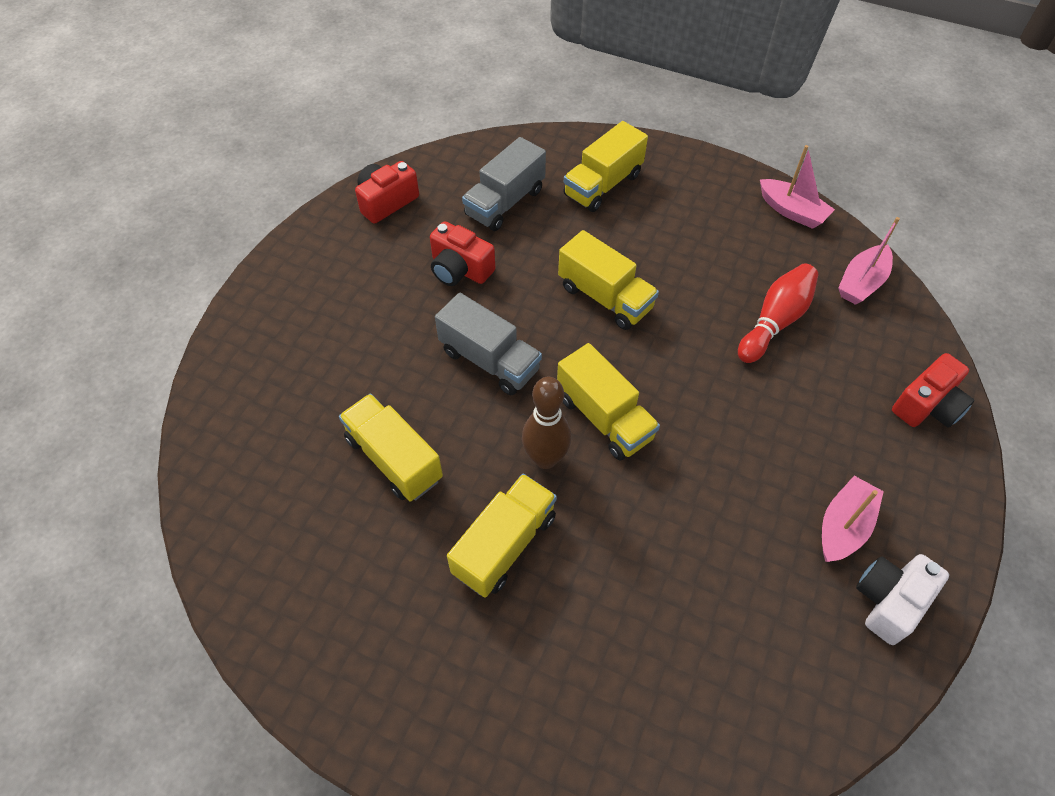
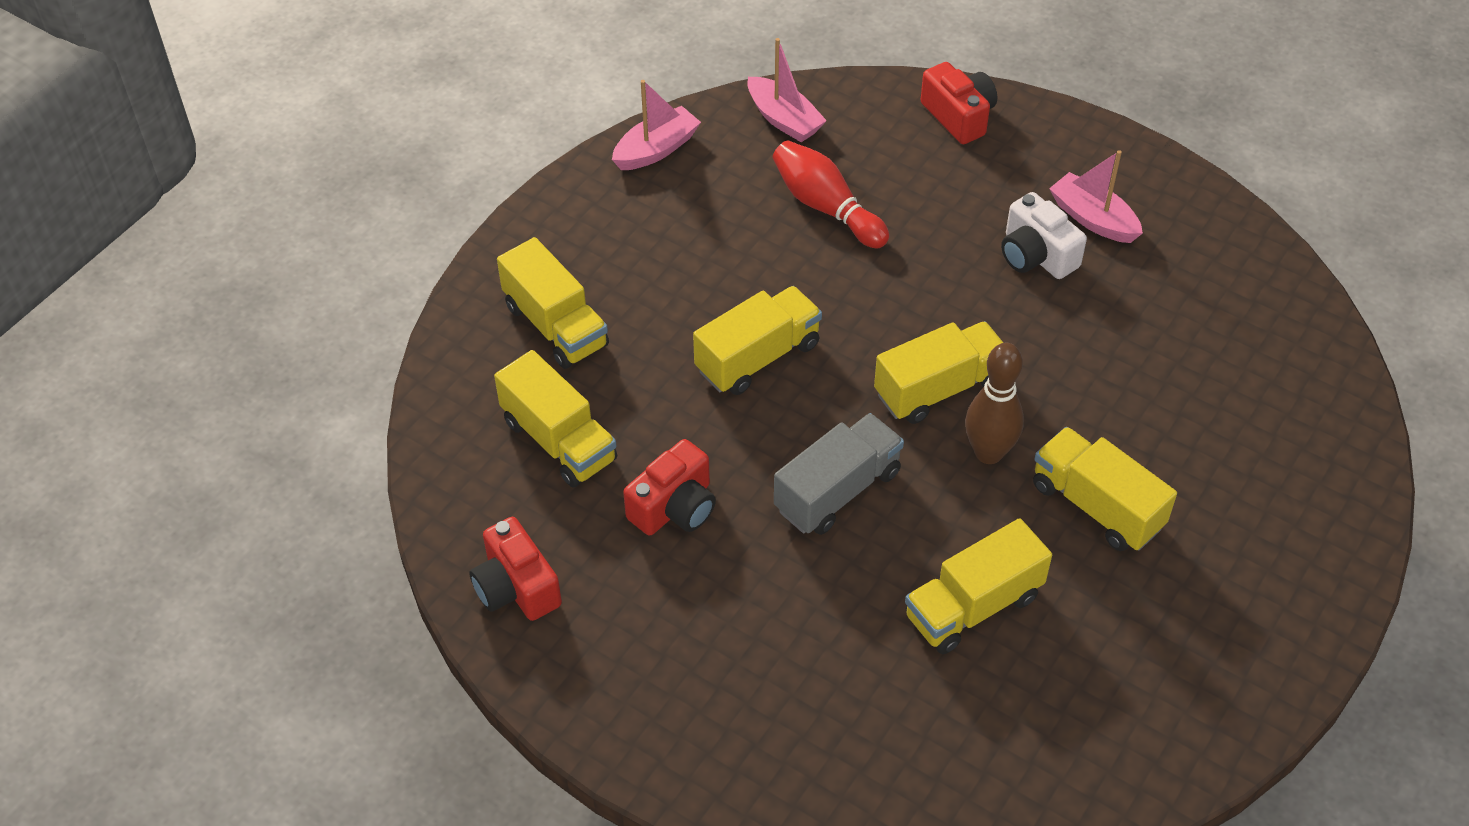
camera: 80 degrees left, 5 degrees down
(505, 202) = (559, 440): grey truck -> yellow truck
(889, 601) = (1173, 208): white camera -> white camera (1036, 255)

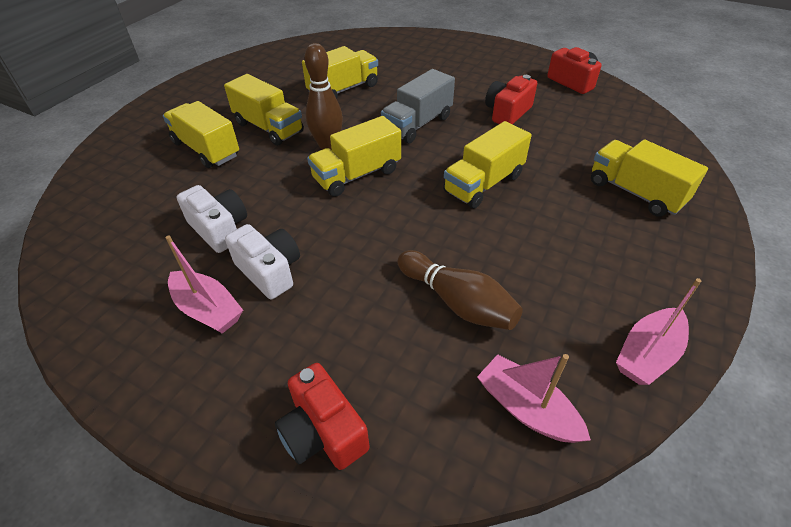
camera: 175 degrees right, 5 degrees down
(559, 440) = (590, 134): yellow truck -> yellow truck (206, 149)
(826, 207) = (457, 302): red bowling pin -> brown bowling pin
(1114, 314) = (220, 229): none -> white camera

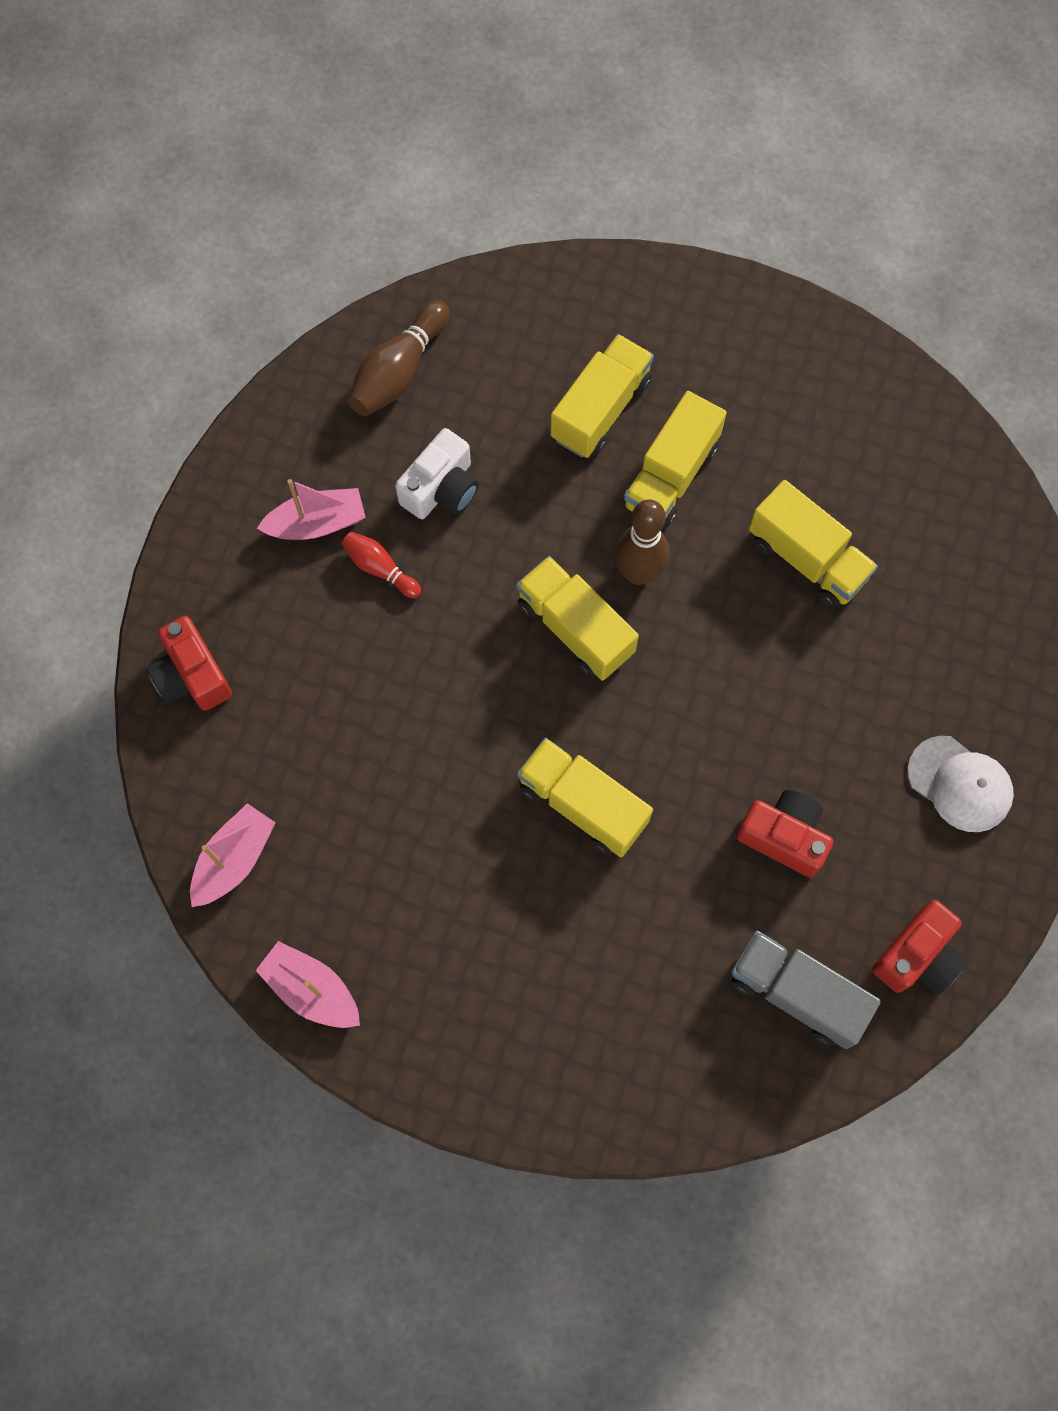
camera: 80 degrees right, 25 degrees up
(208, 310) = (317, 523): pink boat -> pink boat turned 135 degrees counterclockwise
(269, 271) = (380, 568): white camera -> red bowling pin
(323, 432) = (192, 675): red camera -> red camera turned 75 degrees counterclockwise
(417, 124) = (720, 694): grey truck -> grey truck (796, 993)
(457, 302) = (360, 784): brown bowling pin -> brown bowling pin (399, 371)
(480, 62) = (960, 784): none -> white cap
(635, 192) = (596, 1021): yellow truck -> none

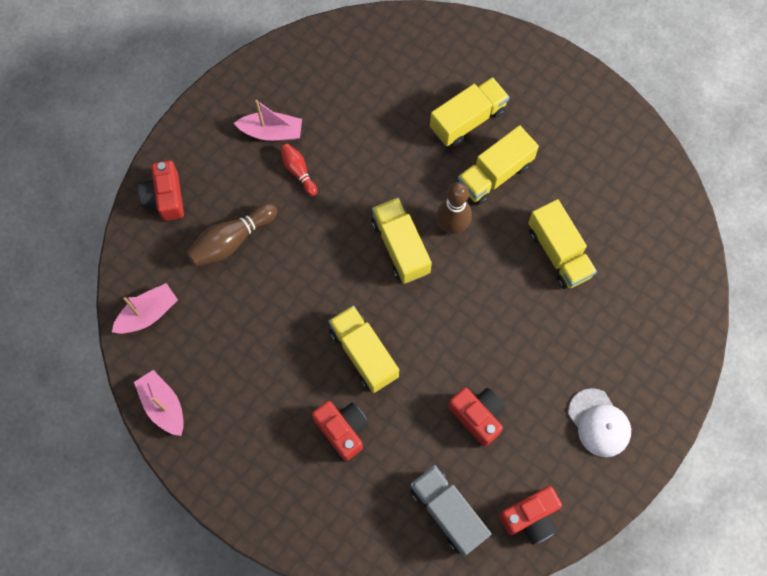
camera: 20 degrees right, 0 degrees up
(399, 371) = (355, 57): brown bowling pin -> brown bowling pin (231, 240)
(441, 489) = (353, 136): white camera -> none
(595, 928) = (342, 430): none -> red camera

